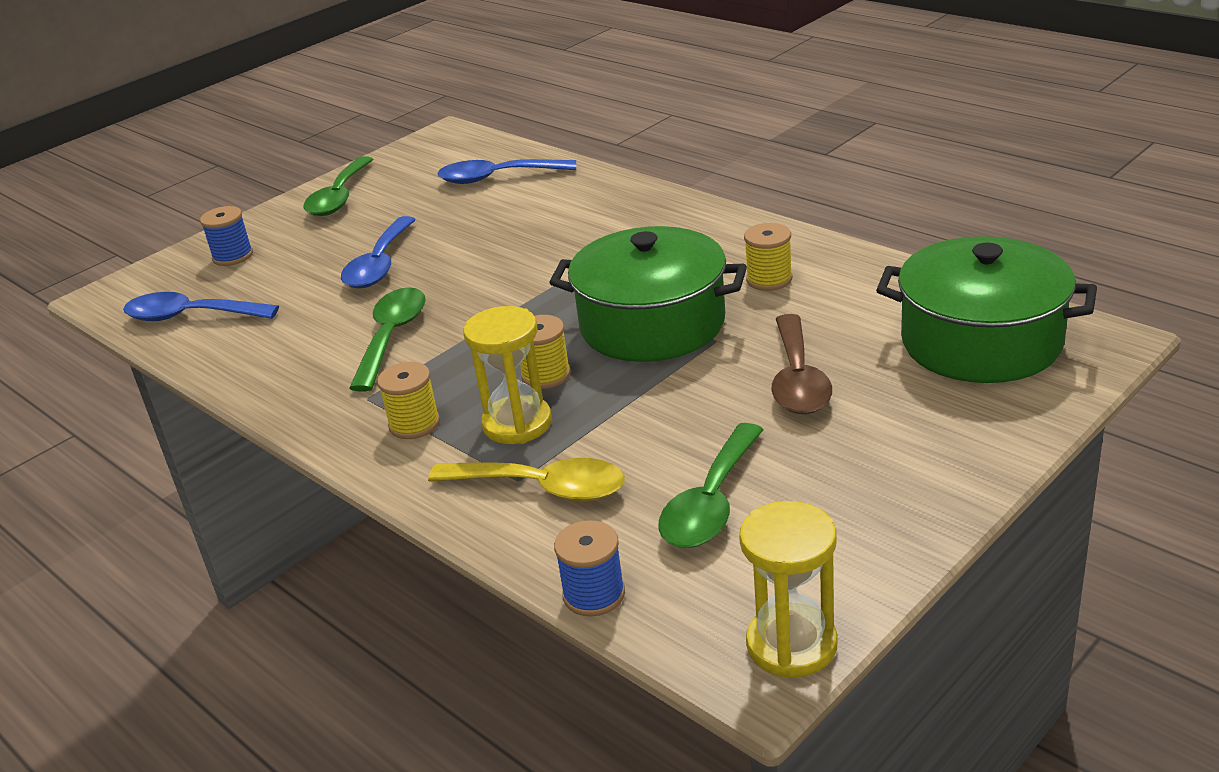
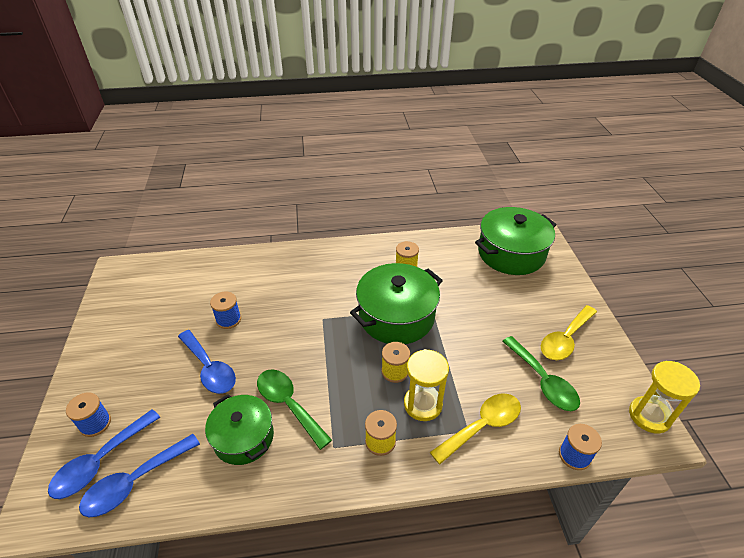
camera: 55 degrees left, 10 degrees up
(311, 338) = (243, 437): none -> green pot
(339, 197) = (109, 343): green spoon -> none
(467, 230) = (228, 319): none -> blue spool
(497, 178) = (194, 281): blue spoon -> blue spoon (100, 462)
(798, 379) = (485, 306): brown spoon -> none
(846, 485) = (565, 339): none -> yellow spoon

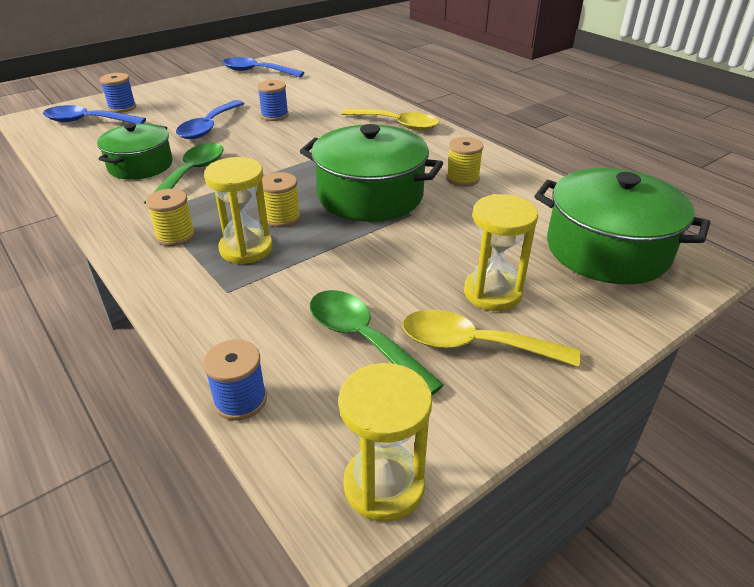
camera: 60 degrees right, 5 degrees down
(134, 482) = (74, 139): blue spoon -> blue spoon (256, 71)
(482, 426) = (242, 301): yellow spoon -> yellow spoon (397, 124)
(526, 312) = (492, 293): none -> yellow hourglass
(543, 381) = (362, 339): green spoon -> green spoon turned 105 degrees clockwise

